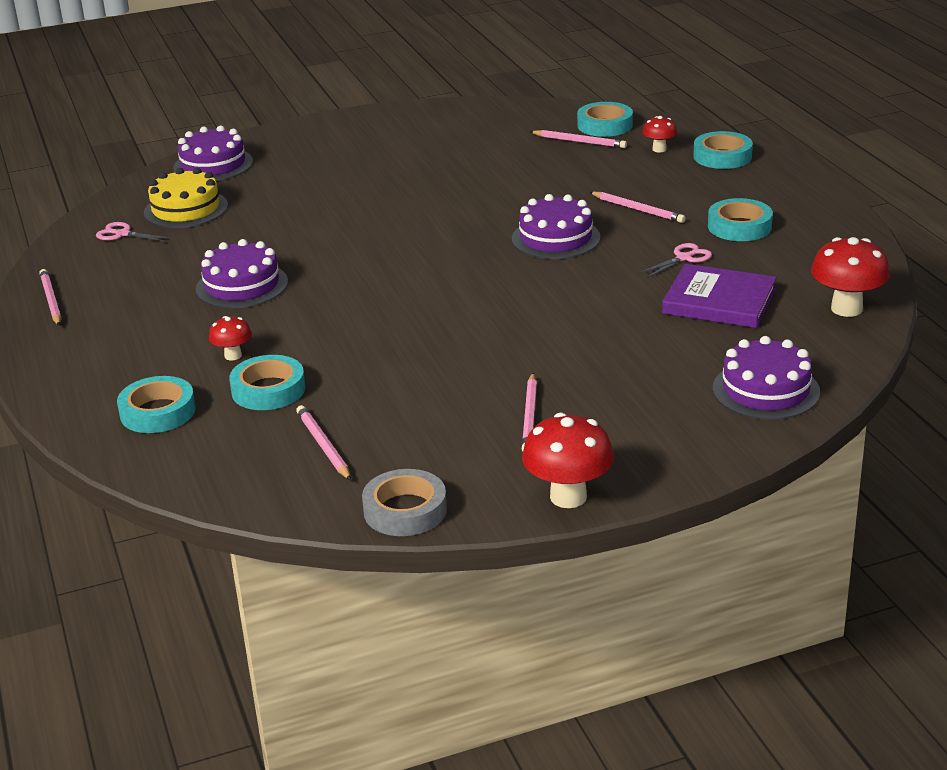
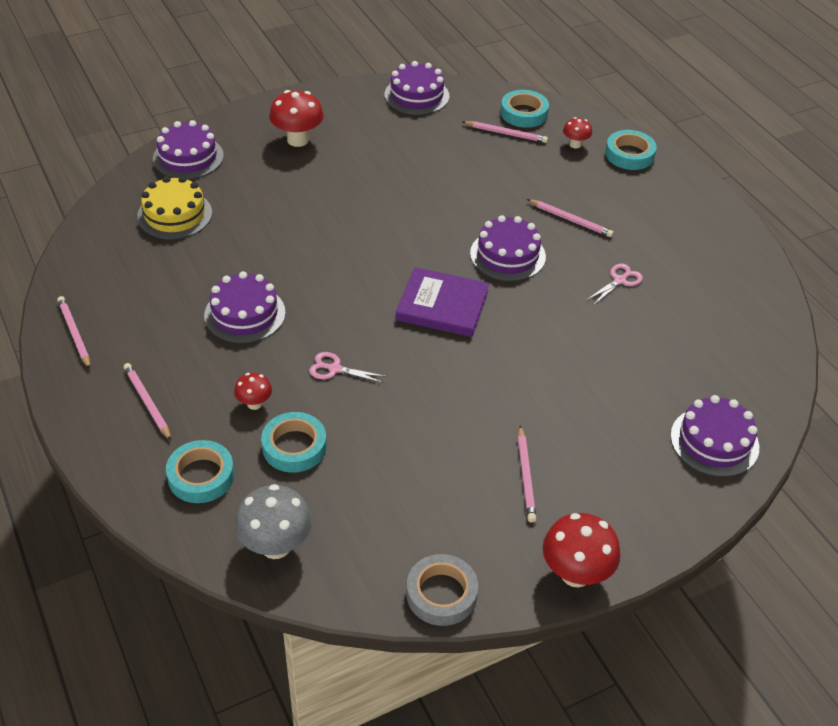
camera: 10 degrees left, 15 degrees up
(122, 234) = (123, 247): pink scissors -> pink scissors (334, 369)
(226, 468) = (276, 546): none -> grey mushroom
(323, 446) = (356, 516): pink pencil -> pink pencil (147, 402)
(483, 113) = (416, 95): none -> purple cake
(719, 301) = (658, 334): purple book -> purple book (442, 305)
(739, 226) = (658, 242): turquoise tape -> none
(846, 309) = (762, 342): red mushroom -> red mushroom (297, 140)

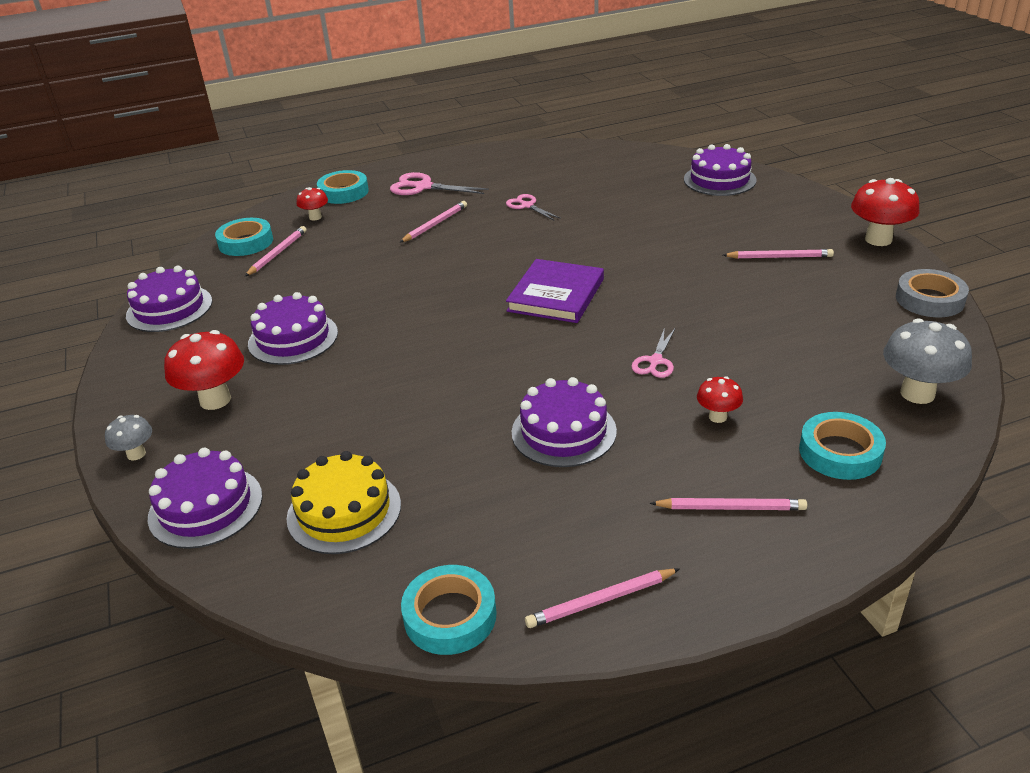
camera: 80 degrees left, 10 degrees down
(147, 402) = (730, 508): pink pencil -> pink pencil turned 150 degrees counterclockwise
(242, 119) = (136, 454): none -> grey mushroom
(294, 447) = (777, 386): turquoise tape -> turquoise tape (450, 616)
(507, 255) = (482, 258): purple cake -> purple cake (293, 338)
(650, 205) = (423, 187): none -> pink scissors

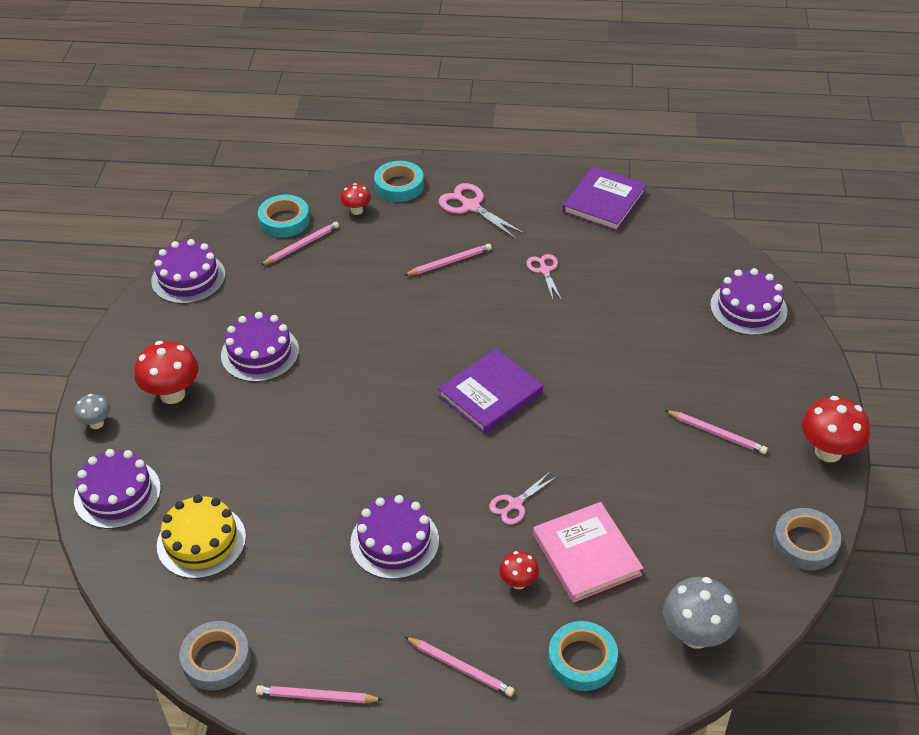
camera: 25 degrees right, 10 degrees up
(450, 616) = (216, 659): turquoise tape -> grey tape
(538, 155) = (604, 202): none -> purple book
(759, 373) = (586, 555): none -> pink book

